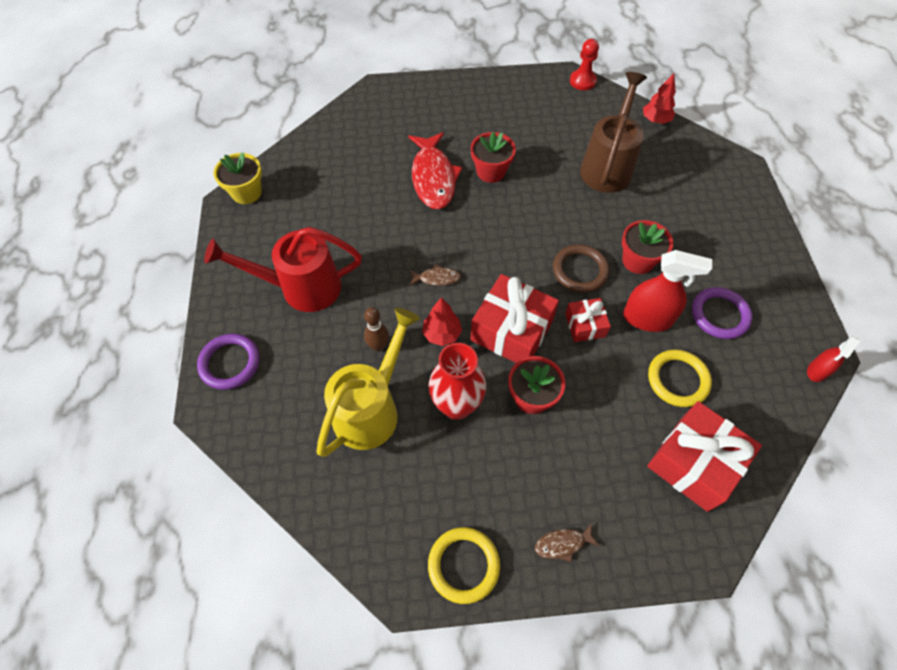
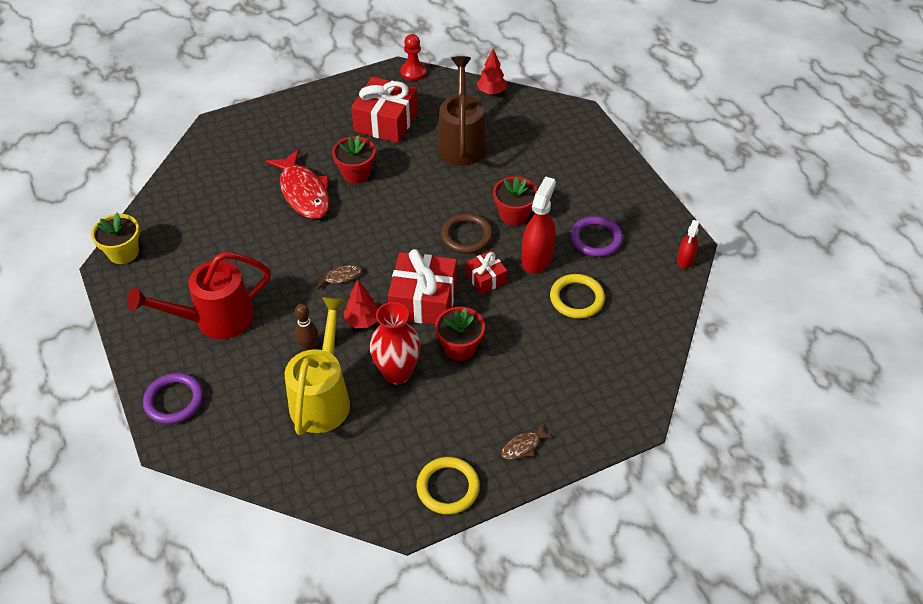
camera: 20 degrees left, 10 degrees down
(647, 318) = (537, 258): red spray bottle -> red spray bottle turned 60 degrees counterclockwise
(694, 463) = (609, 356): red gift -> red gift (386, 122)

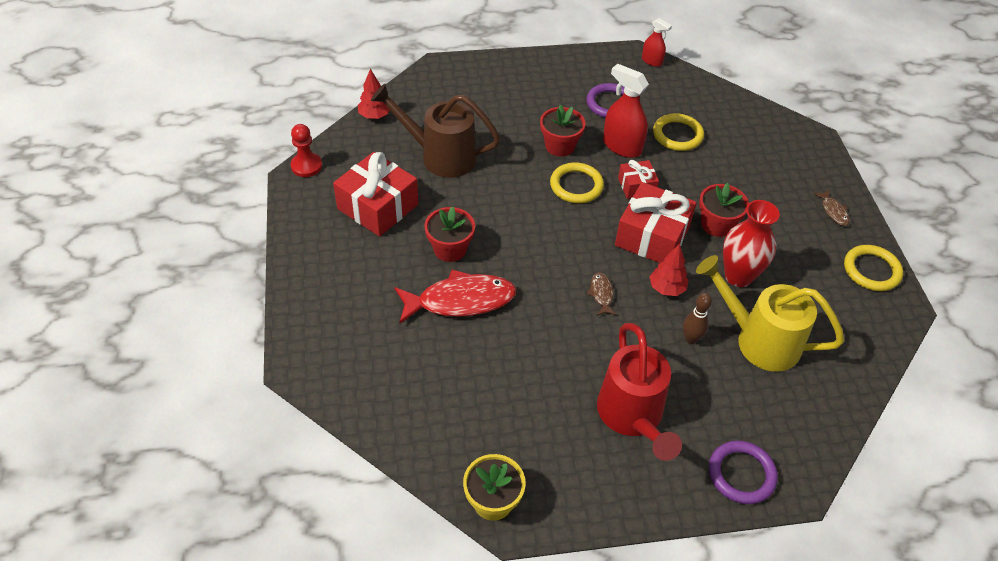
camera: 75 degrees left, 0 degrees up
(466, 236) = (576, 185): brown ring -> yellow ring

